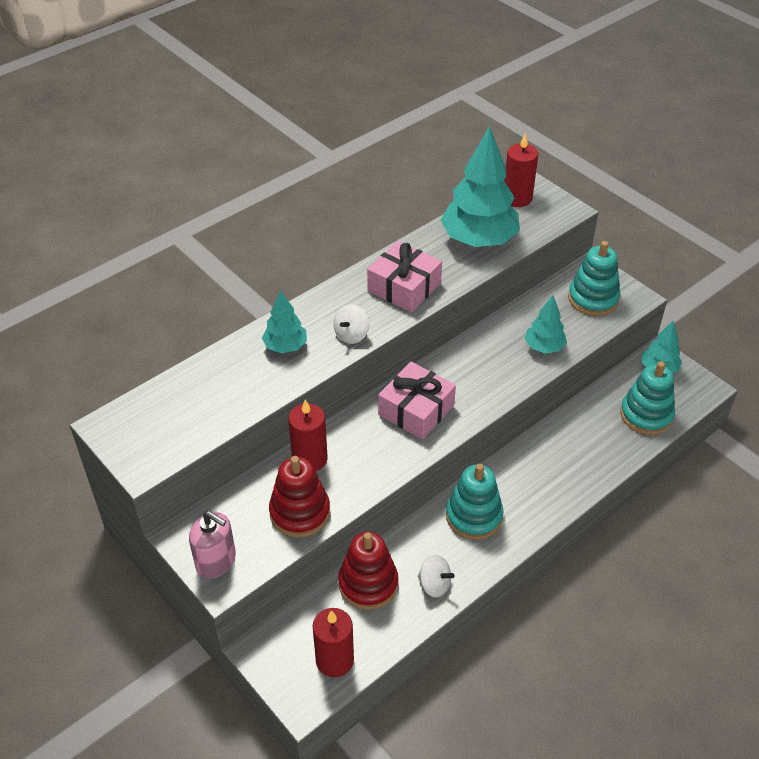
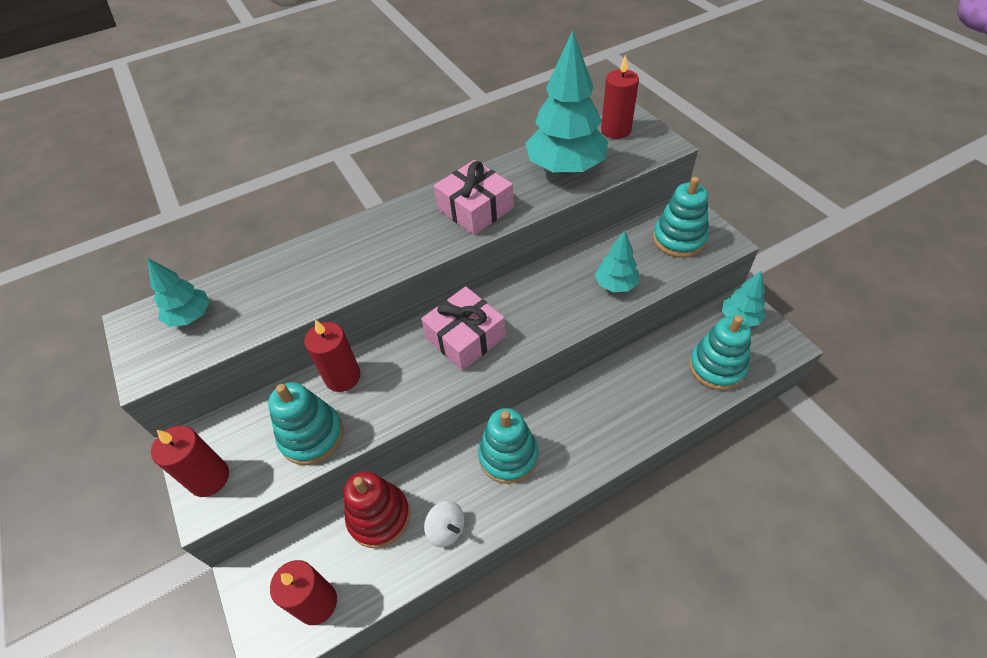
camera: 15 degrees right, 5 degrees up
(216, 560) = (209, 478): pink soap dispenser -> red candle
(285, 346) = (336, 258): turquoise tree -> turquoise tree (191, 316)
(300, 512) = (312, 436): red stacking toy -> turquoise stacking toy
(351, 335) = (406, 253): white spinning top -> none

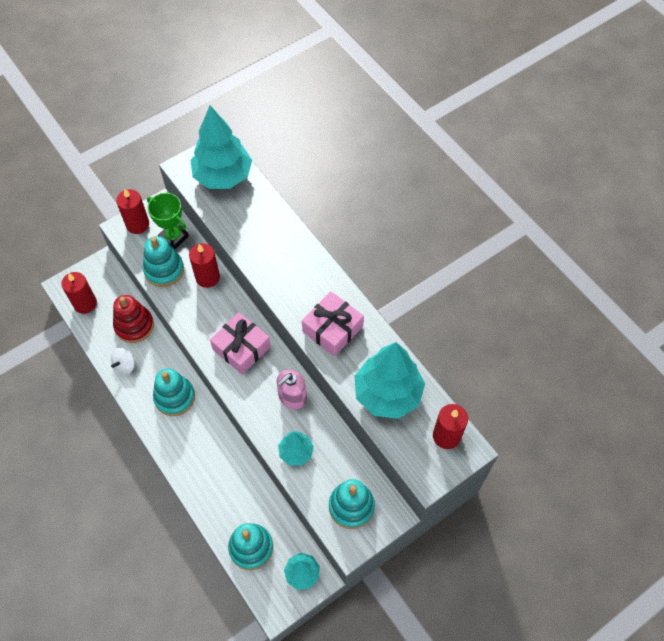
camera: 80 degrees right, 10 degrees up
(191, 316) = (223, 176): turquoise tree -> turquoise tree, size x1.93
(256, 423) = (173, 237): none -> green trophy
(541, 286) = (292, 397): none -> pink soap dispenser

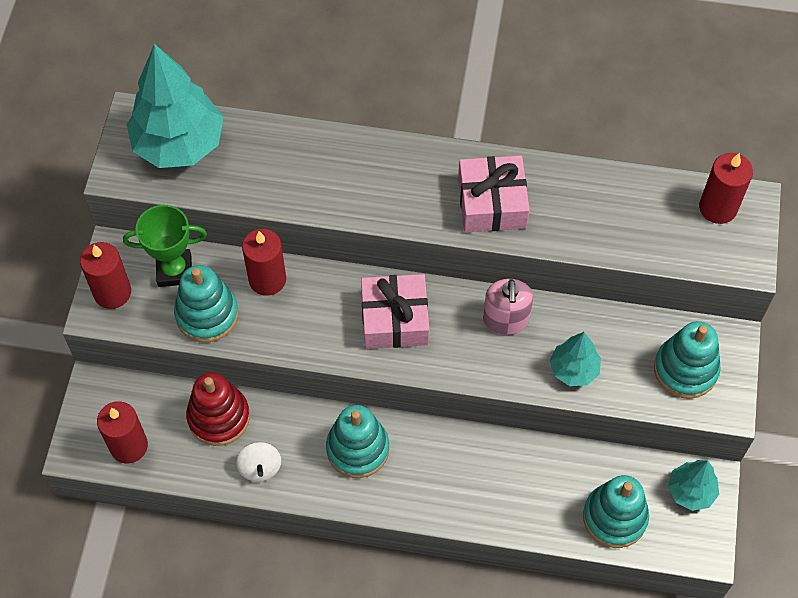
camera: 45 degrees left, 0 degrees up
(388, 394) = (619, 218): turquoise tree -> none

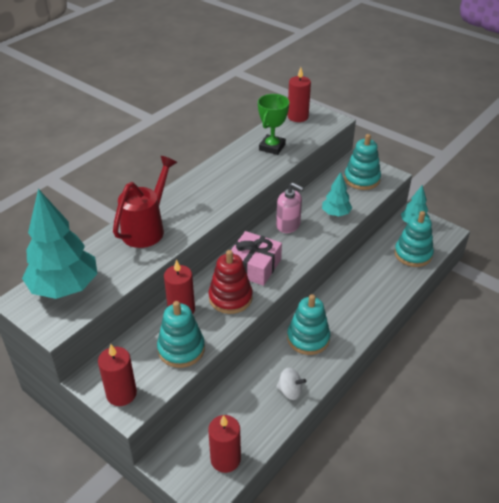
camera: 60 degrees left, 20 degrees down
(174, 270) = (135, 353): green trophy -> green trophy (272, 147)
(219, 417) = (240, 398): red stacking toy -> red stacking toy (230, 298)
(330, 163) = (147, 228): none -> red watering can
(492, 203) = (231, 180): pink gift -> none

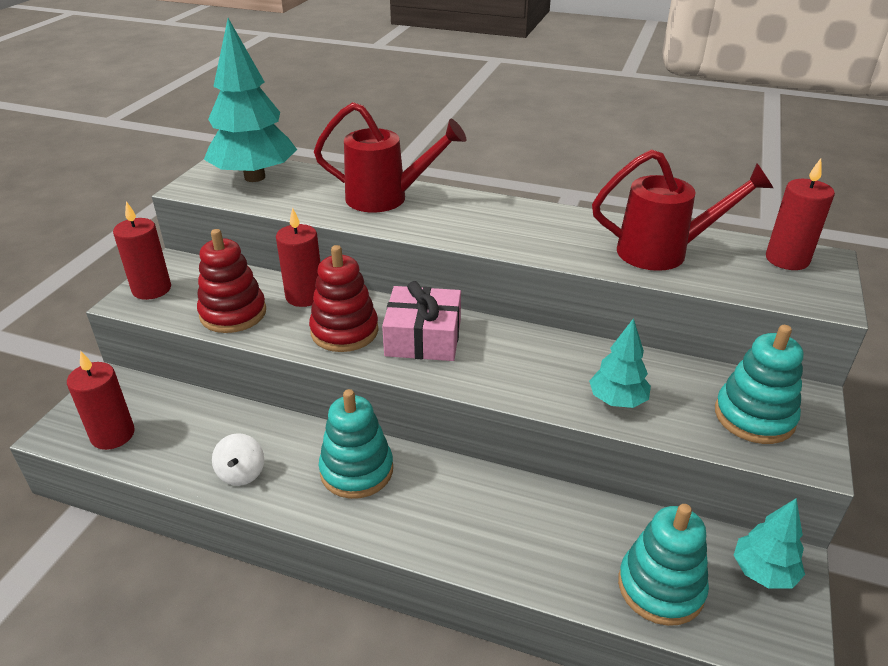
camera: 70 degrees right, 5 degrees down
(181, 349) = (233, 313): turquoise stacking toy -> red stacking toy
(272, 147) = (664, 252): green trophy -> red watering can
(288, 225) = (543, 351): pink soap dispenser -> none

